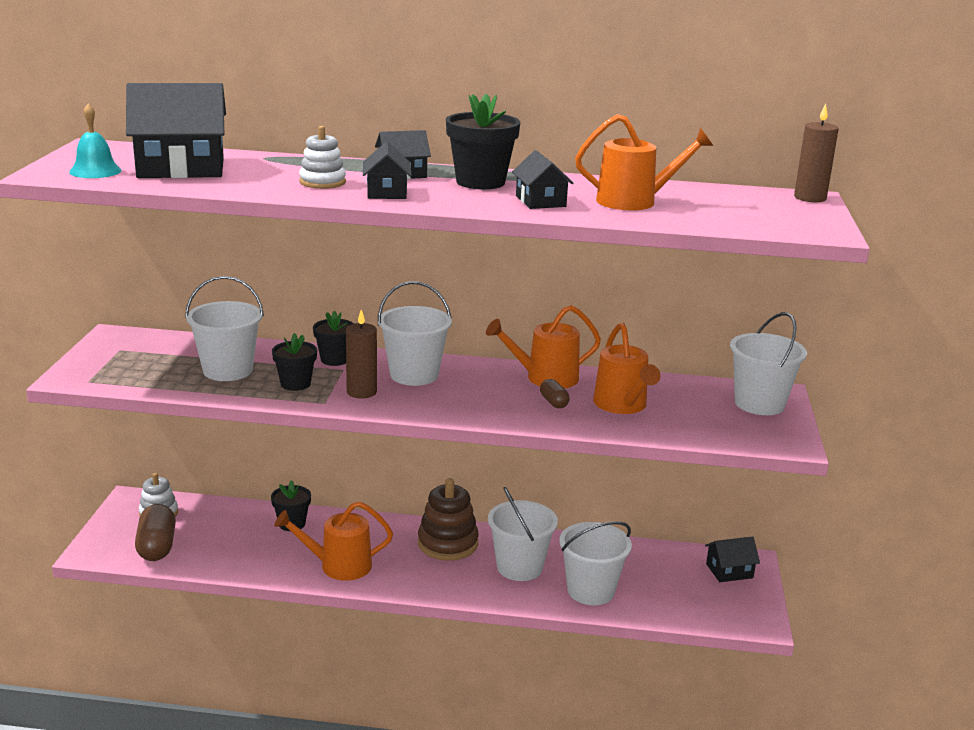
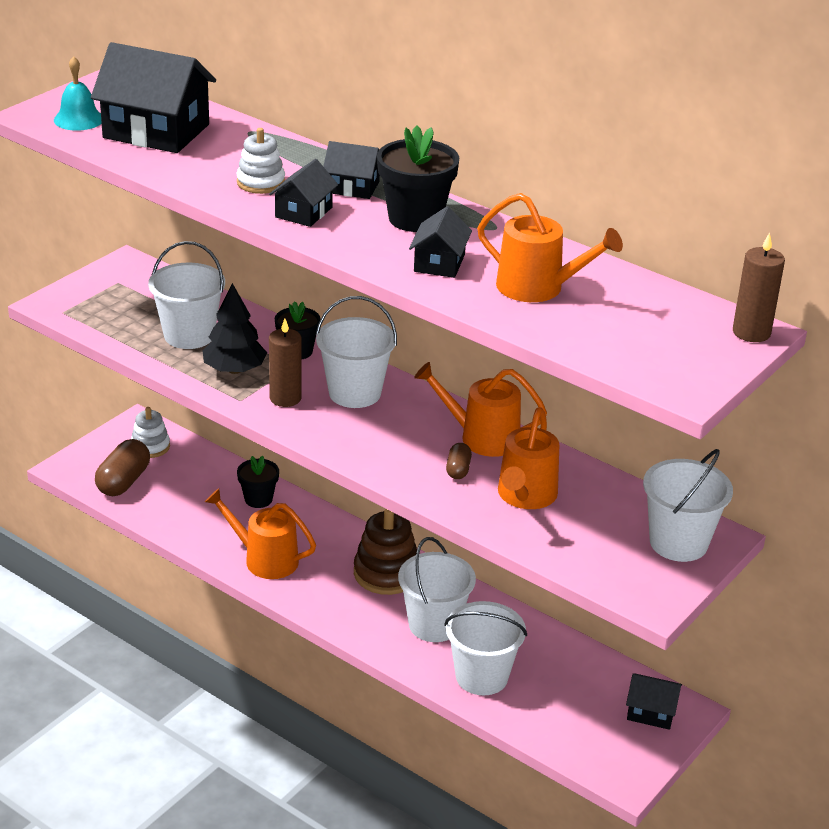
camera: 30 degrees right, 10 degrees up
(295, 384) = (234, 370): black flower pot -> black tree

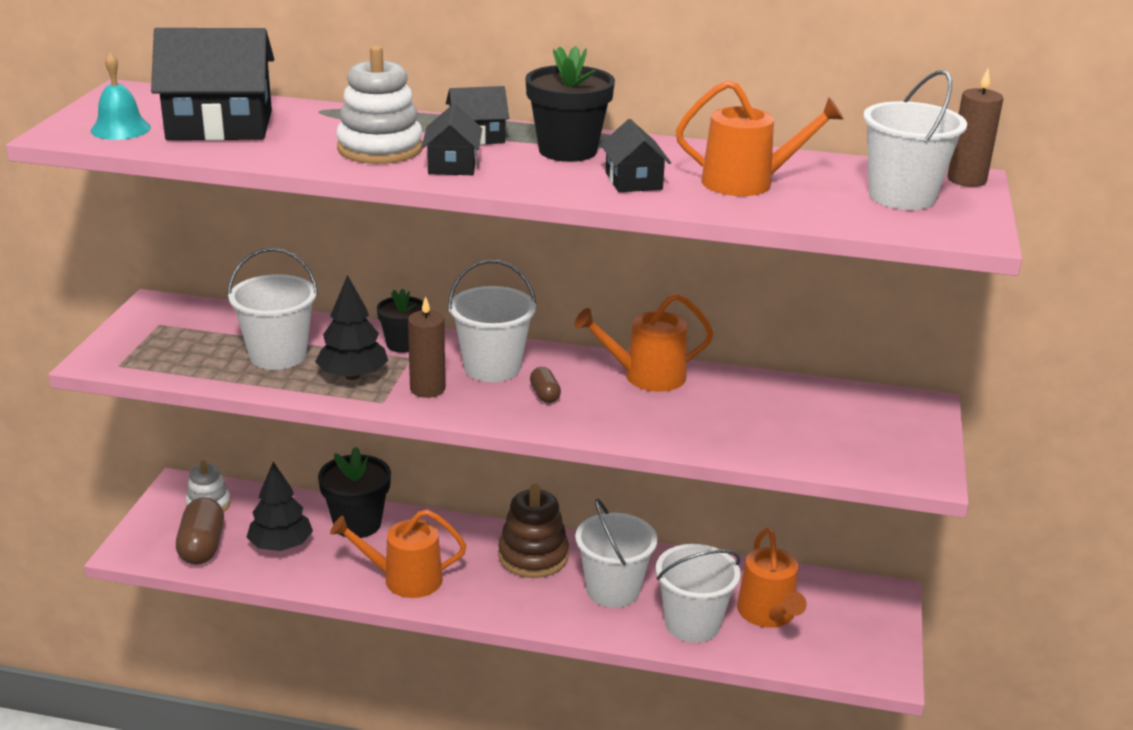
camera: 25 degrees left, 5 degrees down
(185, 499) = (281, 545): none -> black tree
(258, 499) = (357, 524): black flower pot -> black flower pot, size x1.56
(261, 182) = (380, 149): white stacking toy -> white stacking toy, size x1.57
(458, 470) = (651, 410): brown capsule -> brown capsule (544, 394)
(525, 496) = (732, 416): orange watering can -> orange watering can (768, 614)
(651, 712) = (860, 605): black house -> none
(678, 543) = (898, 419): white bucket -> white bucket (902, 196)

